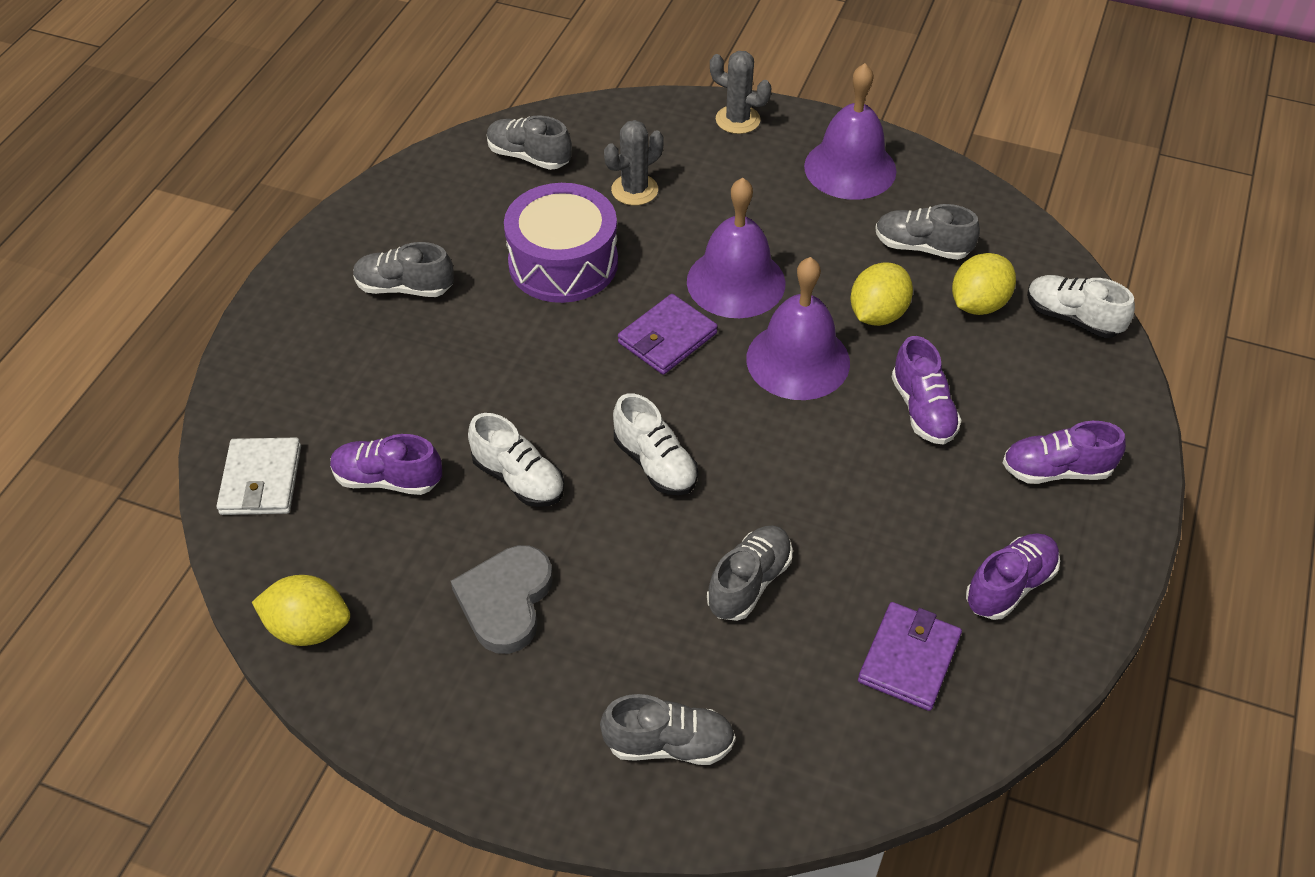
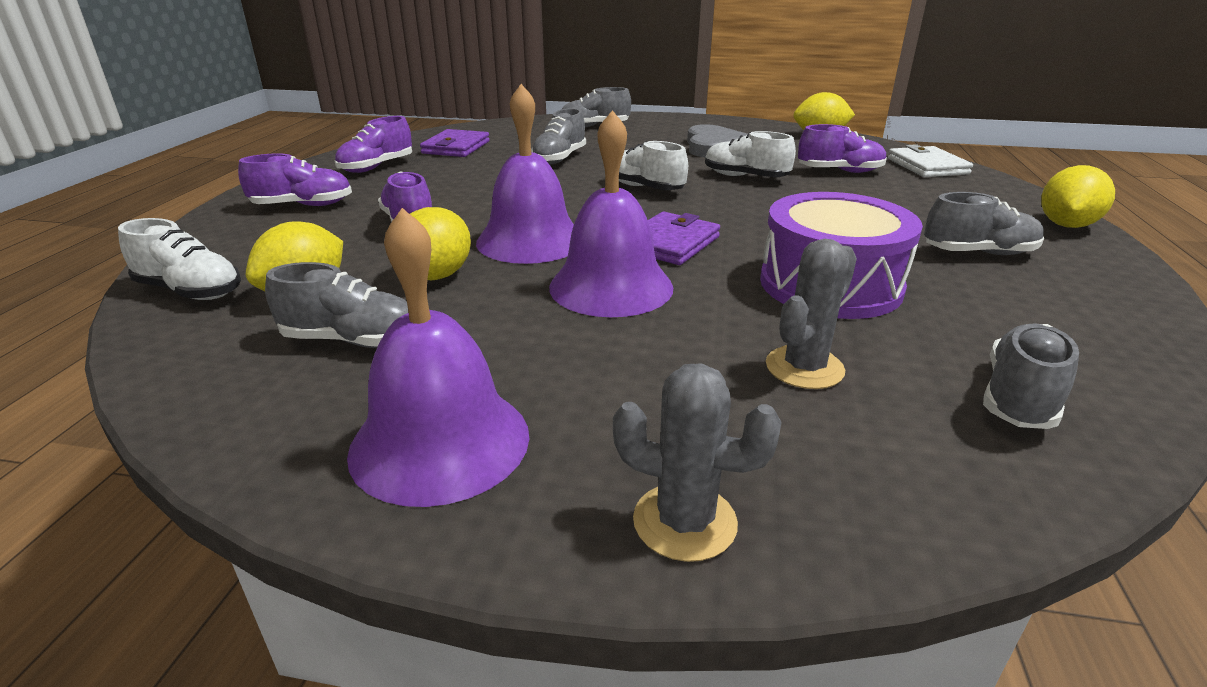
camera: 170 degrees right, 20 degrees down
(272, 320) = (1066, 225): none -> yellow lemon
(529, 157) = (1019, 398): grey shoe -> grey shoe turned 75 degrees counterclockwise

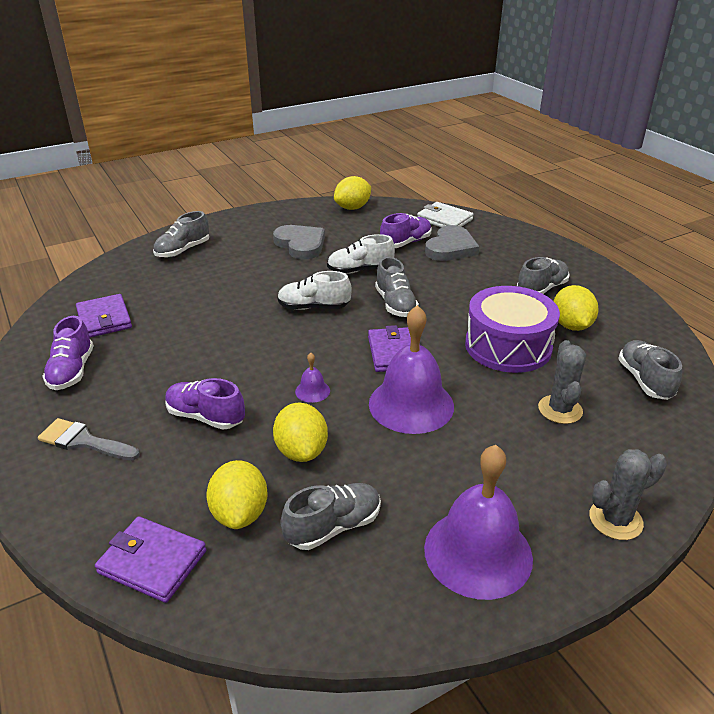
camera: 40 degrees left, 5 degrees up
(190, 291) = (152, 562): white shoe -> purple wallet
(303, 205) = (84, 441): purple shoe -> grey brush
(530, 240) = (312, 391): purple bell -> purple bell, size x0.42
(559, 158) = (211, 300): grey shoe -> grey shoe (395, 304)
(896, 188) = (451, 248): none -> grey heart
(1066, 225) = (554, 249): yellow lemon -> yellow lemon (571, 325)

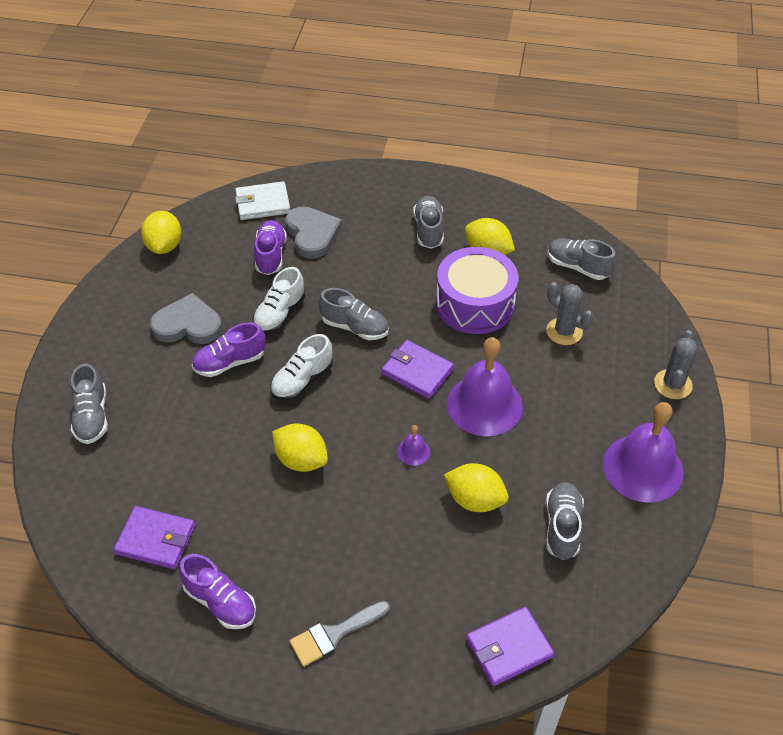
camera: 50 degrees left, 15 degrees up
(205, 417) = (380, 537): purple shoe -> purple shoe (230, 362)
(240, 513) = (506, 572): yellow lemon -> yellow lemon (301, 460)

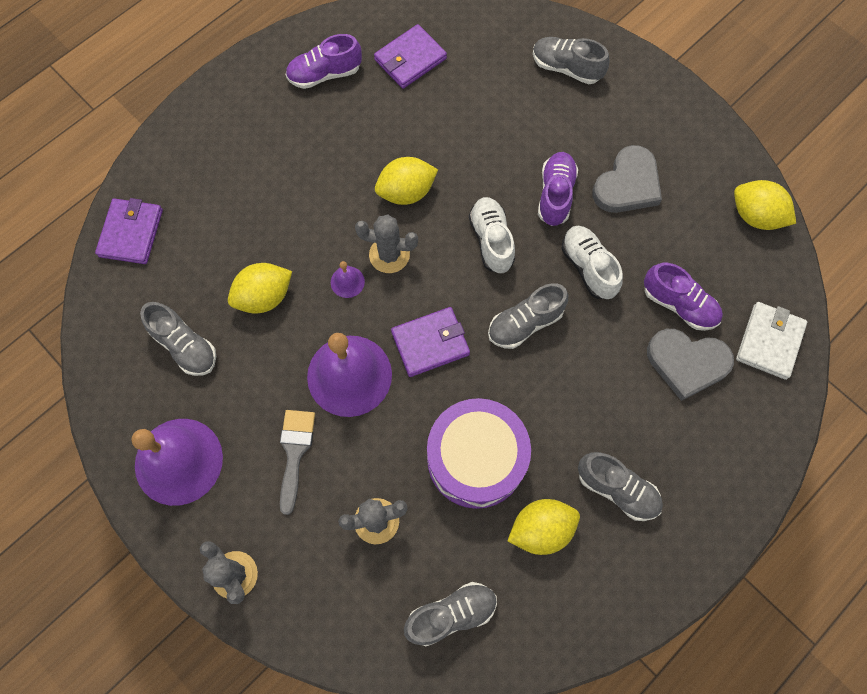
camera: 125 degrees right, 20 degrees up
(334, 634) = (240, 129): grey brush -> grey brush (295, 453)
(367, 438) = (389, 255): none -> grey cactus

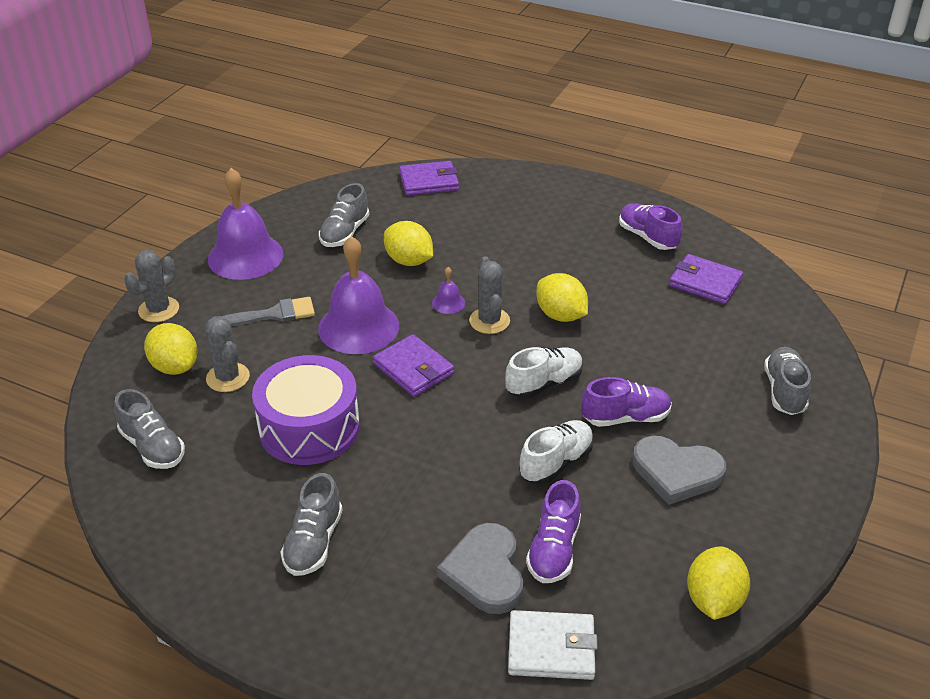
camera: 70 degrees right, 30 degrees down
(525, 323) = (466, 429): grey shoe -> none
(541, 529) = (252, 491): yellow lemon -> yellow lemon (175, 366)

